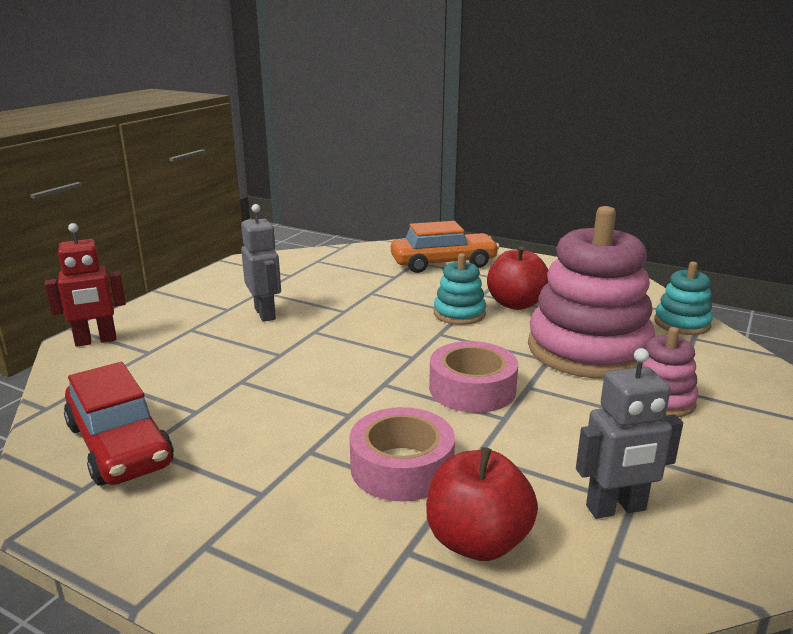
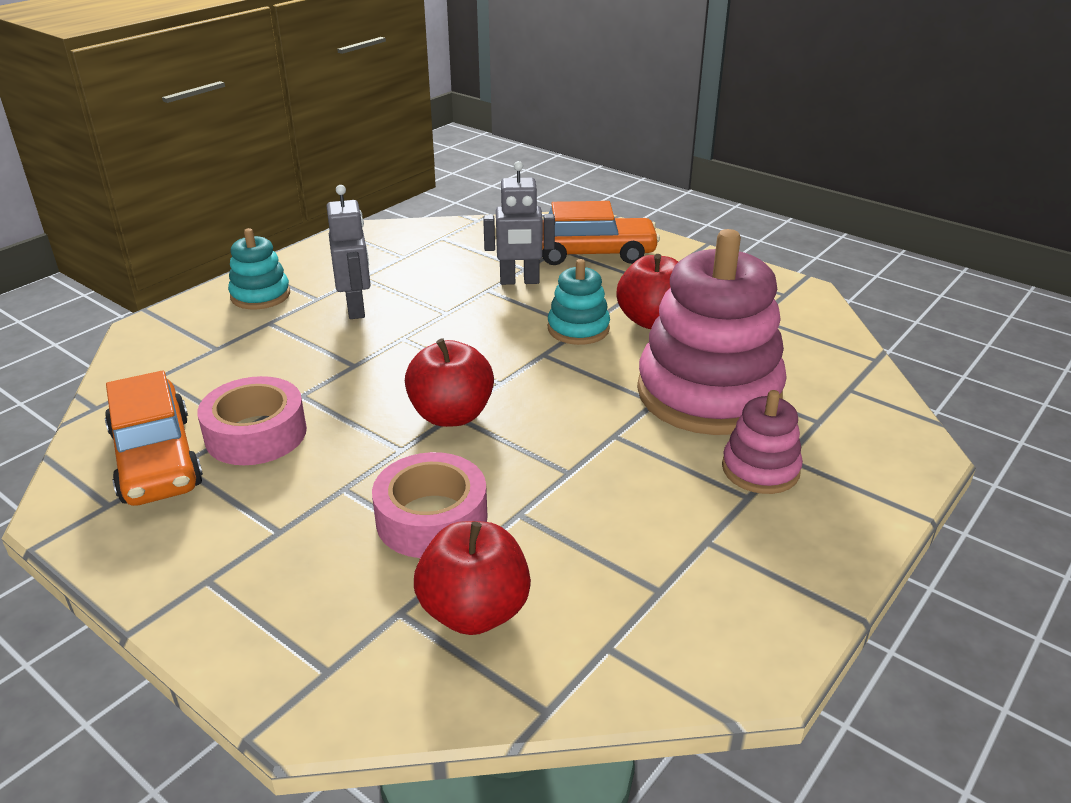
camera: 10 degrees right, 10 degrees up
(96, 341) = (165, 328): red robot -> none
(119, 445) = (156, 459): red car -> orange car
(382, 384) = (451, 415): none -> red apple
(472, 389) = (548, 431): pink tape -> pink tape (256, 434)
(616, 508) = (638, 595): grey robot -> grey robot (519, 281)
(682, 323) = (845, 367): turquoise stacking toy -> turquoise stacking toy (260, 295)

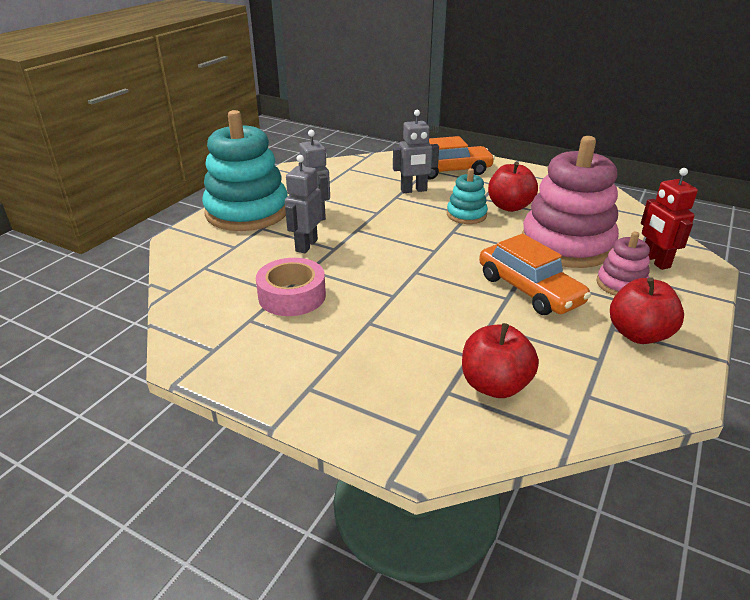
camera: 10 degrees left, 0 degrees up
(156, 459) = (232, 318): orange car -> orange car (529, 290)
(260, 295) = (247, 212): turquoise stacking toy -> turquoise stacking toy, size x2.08
(316, 356) = (306, 245): none -> grey robot
(431, 519) = (436, 334): pink tape -> none
(451, 415) = (414, 272): red apple -> red apple (638, 334)
(837, 436) = (655, 261): none -> red robot

